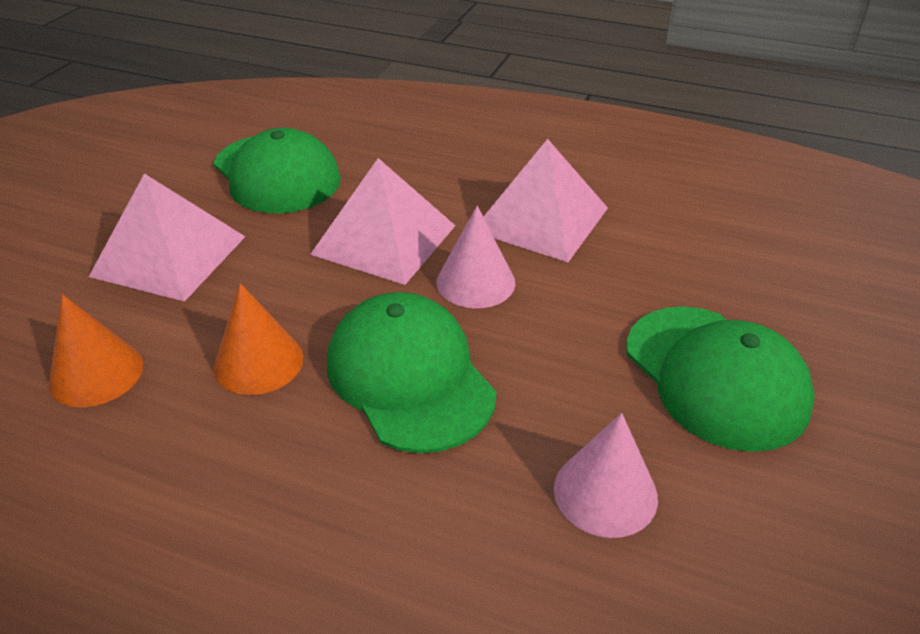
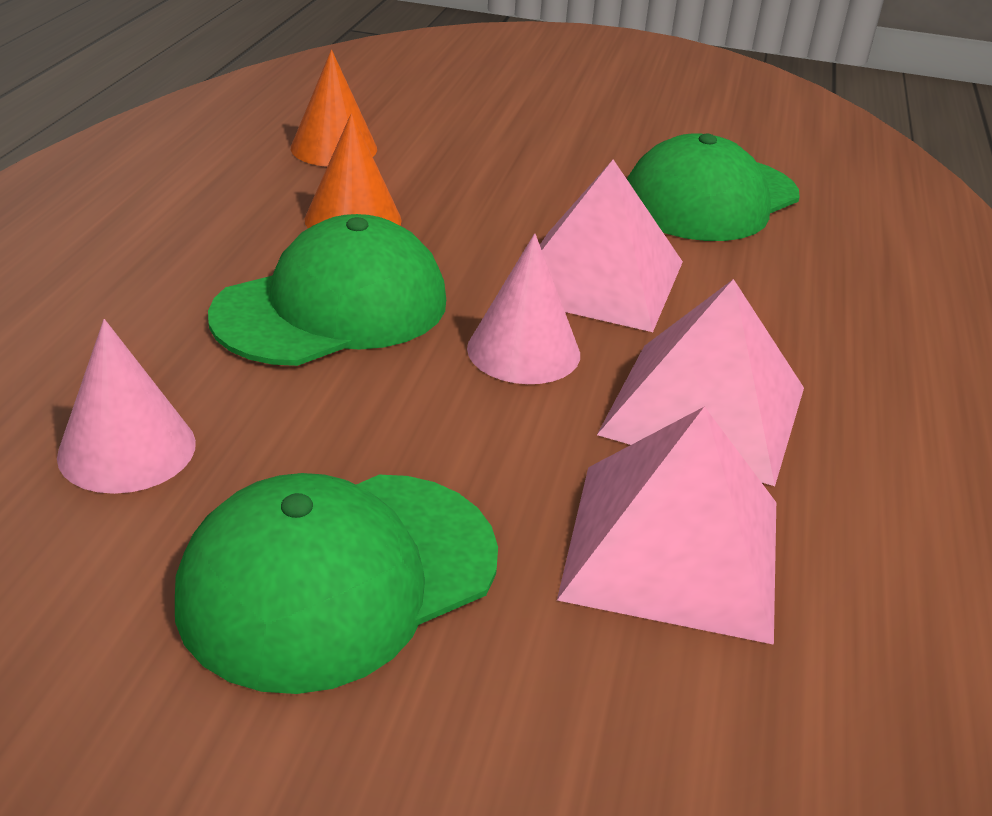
camera: 80 degrees right, 5 degrees down
(169, 256) = (519, 157): pink pyramid -> pink pyramid (673, 548)

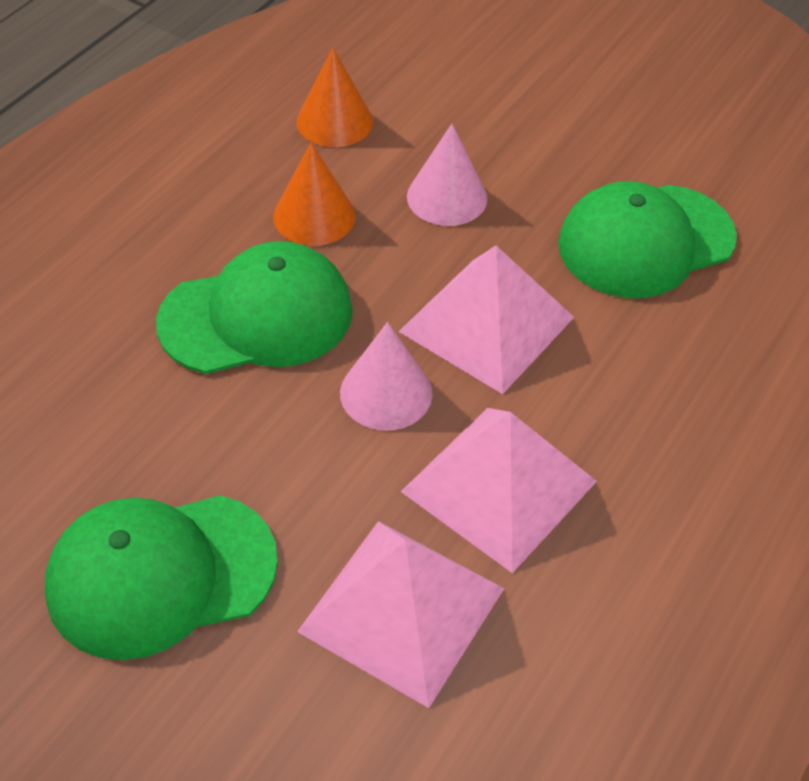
camera: 20 degrees right, 15 degrees up
(127, 449) = (63, 429): pink cone -> pink cone (447, 197)

